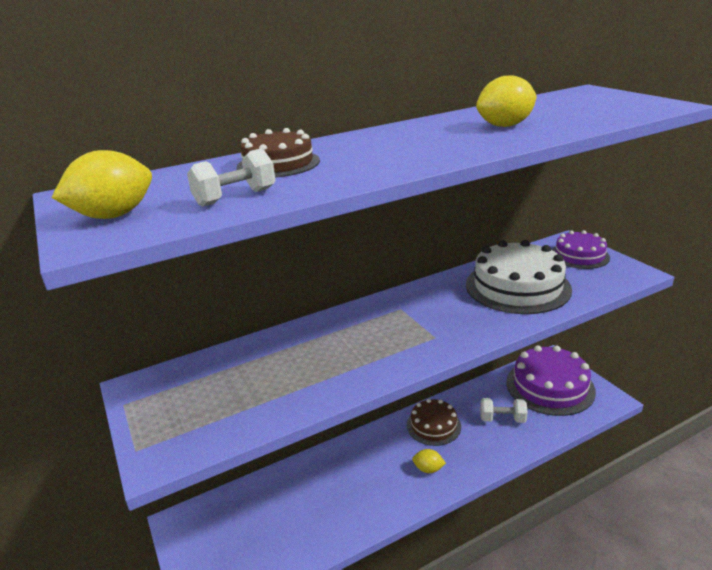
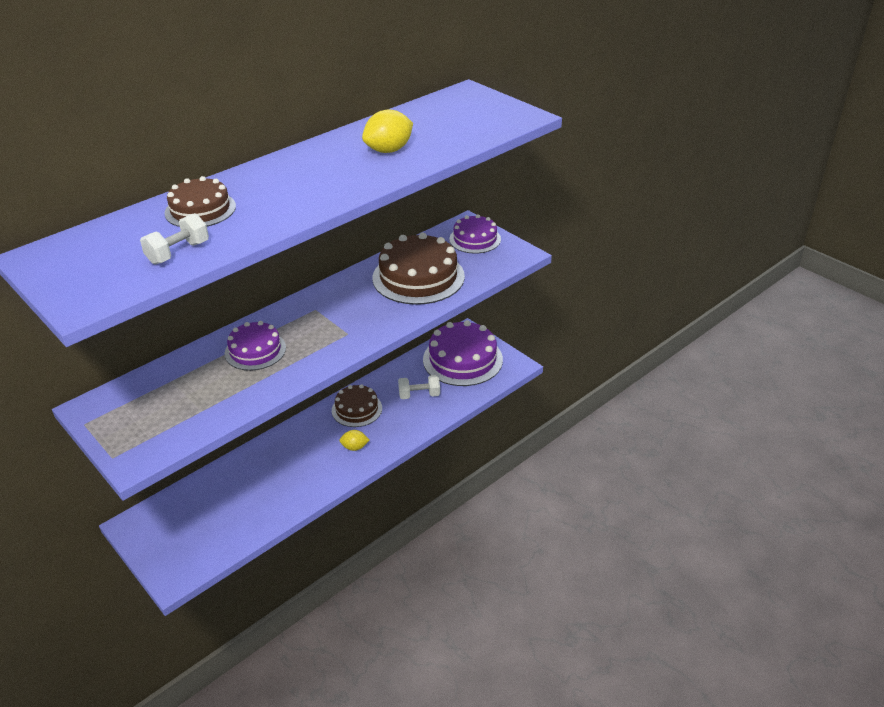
camera: 15 degrees left, 10 degrees up
(113, 216) = (85, 279): yellow lemon -> none
(329, 345) = (255, 350): none -> purple cake
(517, 286) = (418, 277): white cake -> brown cake

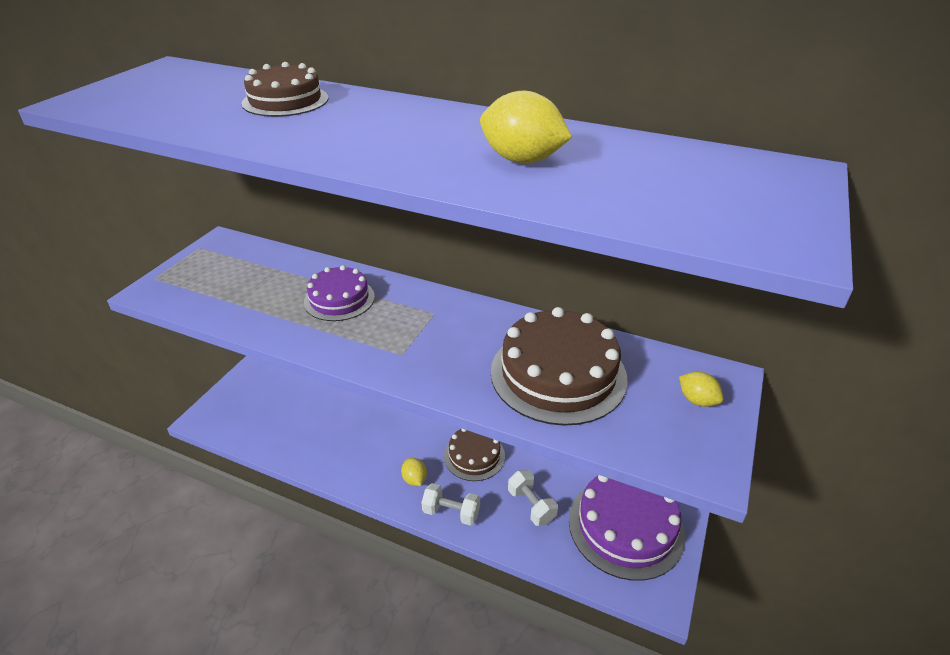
camera: 65 degrees right, 0 degrees up
(178, 253) = (184, 114): white dumbbell -> white dumbbell (451, 512)
(475, 239) = (697, 400): purple cake -> yellow lemon

